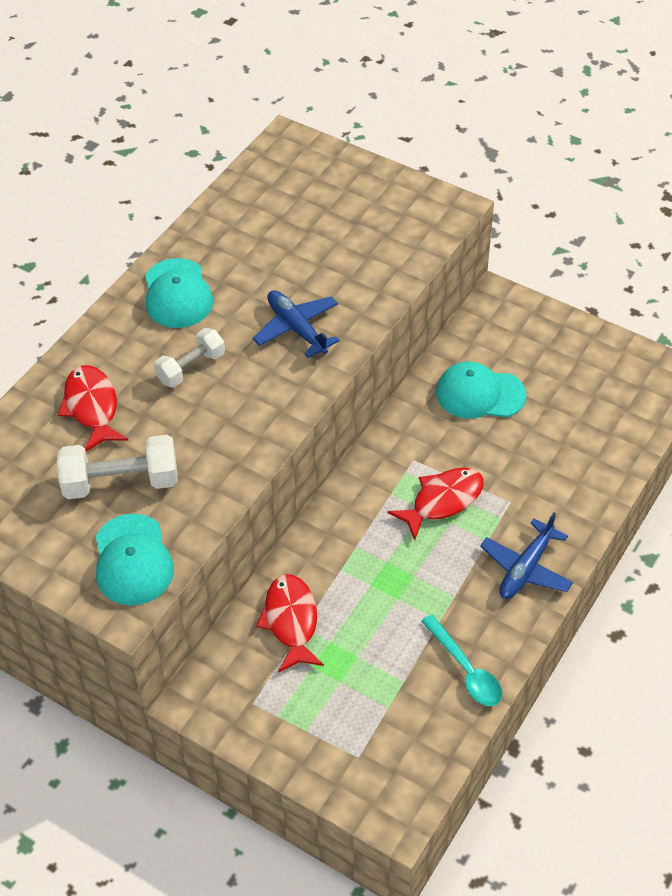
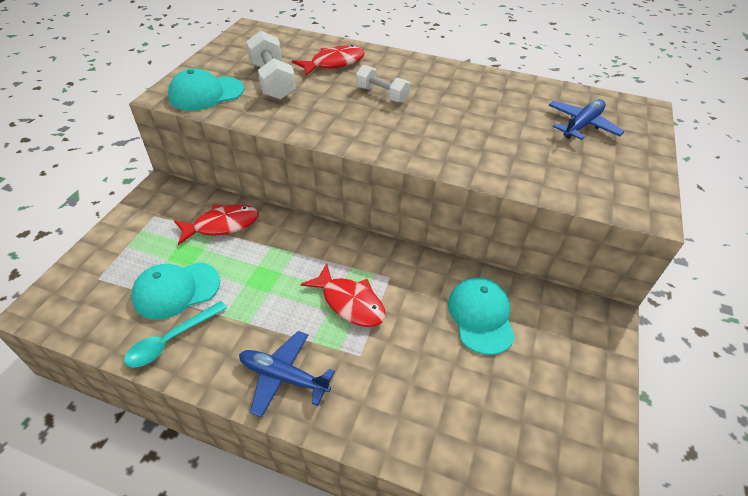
camera: 75 degrees right, 5 degrees down
(177, 294) = (449, 81): turquoise cap -> turquoise cap (176, 290)
(296, 328) = (441, 136): blue plane -> blue plane (581, 125)

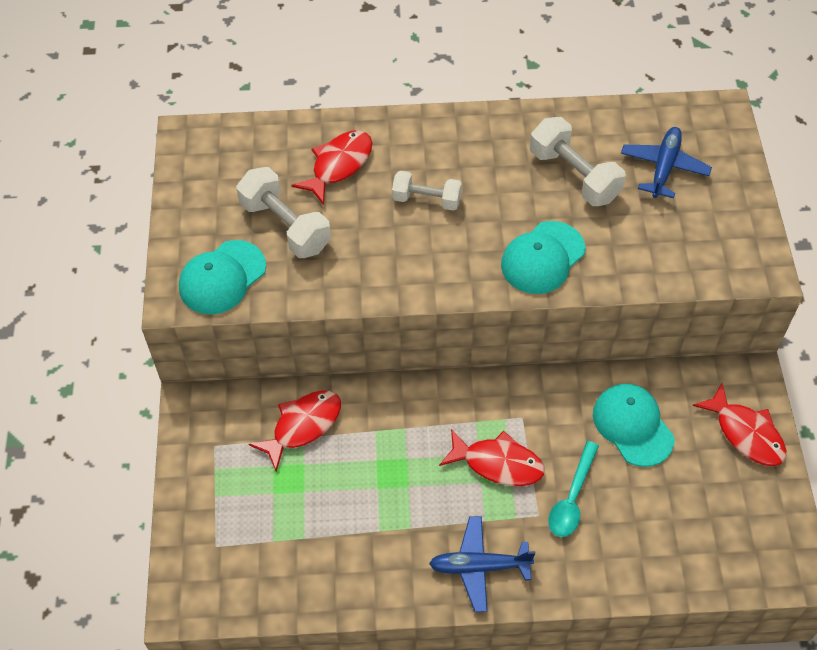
camera: 20 degrees left, 10 degrees up
(171, 340) = (346, 577): turquoise spoon -> turquoise spoon (572, 498)
(176, 290) = (311, 524): turquoise cap -> turquoise cap (542, 258)
(504, 111) = (574, 175): none -> white dumbbell
(585, 360) = (745, 433): none -> red fish

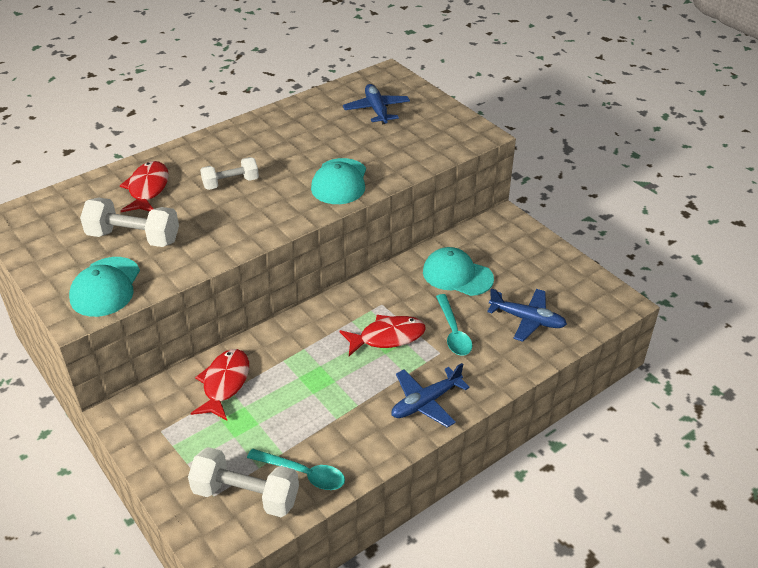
camera: 35 degrees left, 15 degrees down
(307, 573) = (303, 473): none -> turquoise spoon
(574, 175) = (322, 134): white dumbbell -> white dumbbell (246, 495)
(666, 530) = (527, 319): none -> blue plane
(745, 433) = (528, 247): red fish -> none

